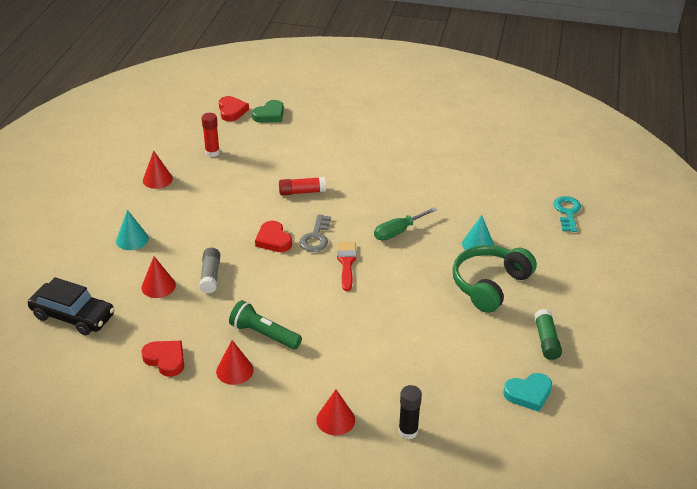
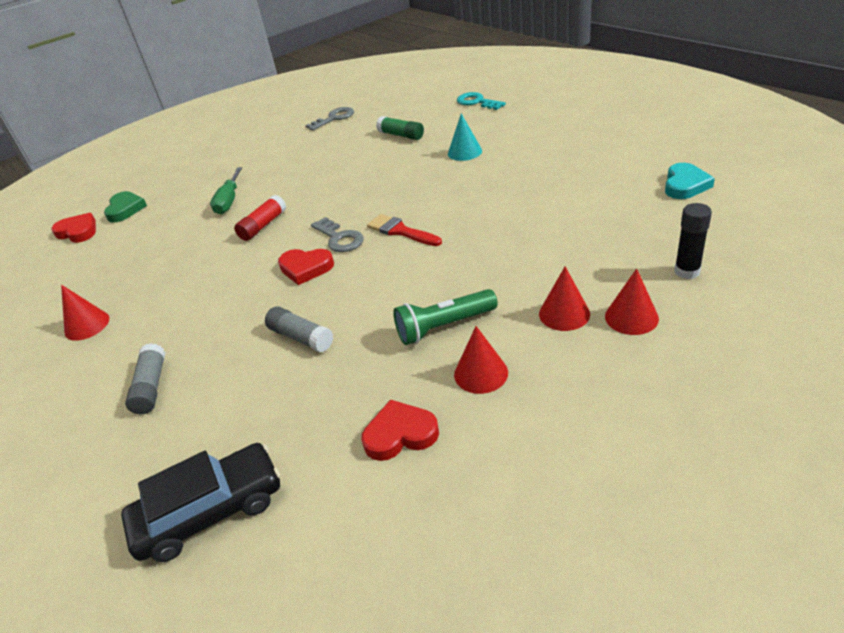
camera: 45 degrees left, 0 degrees up
(132, 239) = (151, 387): turquoise cone -> grey glue stick
(158, 286) = (262, 392): red cone -> red cone (564, 314)
(212, 152) = (114, 267): red glue stick -> none
(398, 232) = (395, 187): green screwdriver -> green screwdriver (229, 201)
(469, 143) = (334, 118): none -> grey key
(490, 285) = (523, 162): green headphones -> none
(546, 340) = (623, 156): green glue stick -> green glue stick (401, 135)

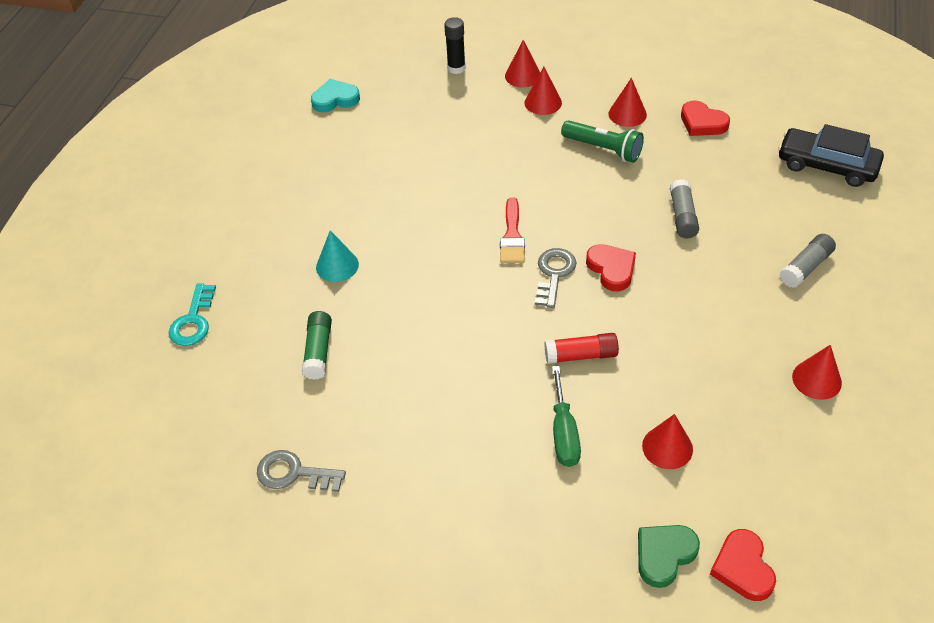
camera: 130 degrees left, 10 degrees up
(163, 235) = (667, 447): none -> red cone
(229, 201) = (564, 433): green screwdriver -> green screwdriver turned 120 degrees clockwise

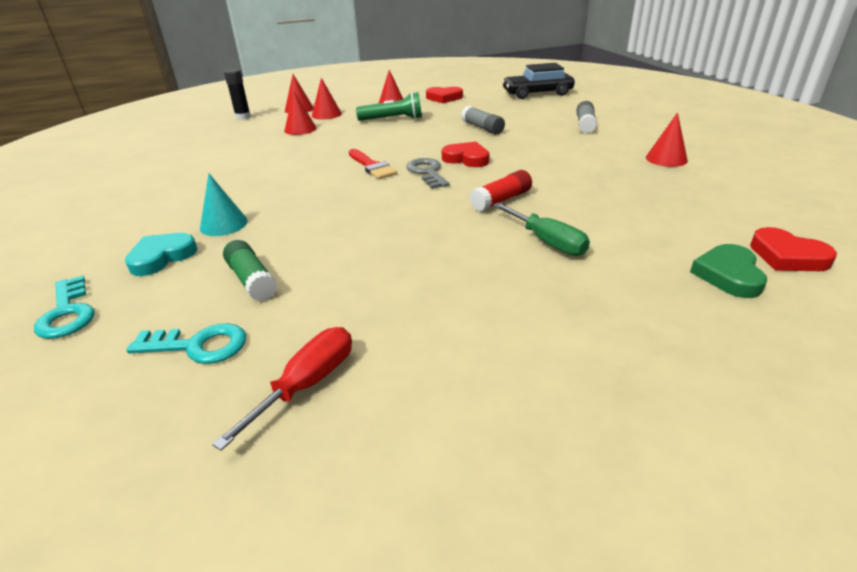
camera: 35 degrees left, 15 degrees down
(252, 401) = (198, 346): none -> turquoise key
(294, 473) = (307, 384): grey key -> red screwdriver
(335, 99) = (145, 150): turquoise heart -> turquoise heart (162, 257)
(667, 447) = (632, 219): red cone -> red cone (300, 129)

